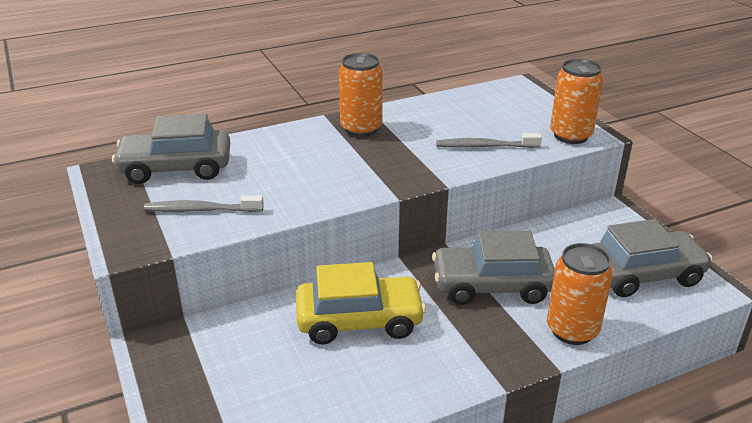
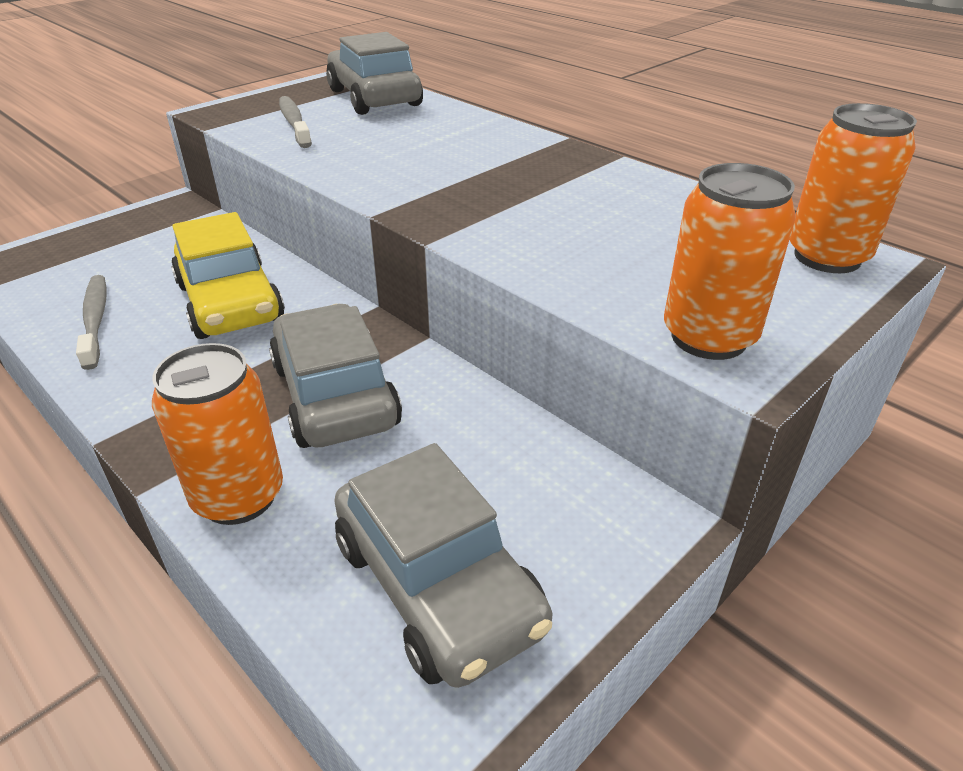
camera: 70 degrees right, 5 degrees up
(361, 129) = (549, 163): orange can -> orange can (827, 257)
(485, 146) = (579, 256): grey toothbrush -> grey toothbrush (95, 320)

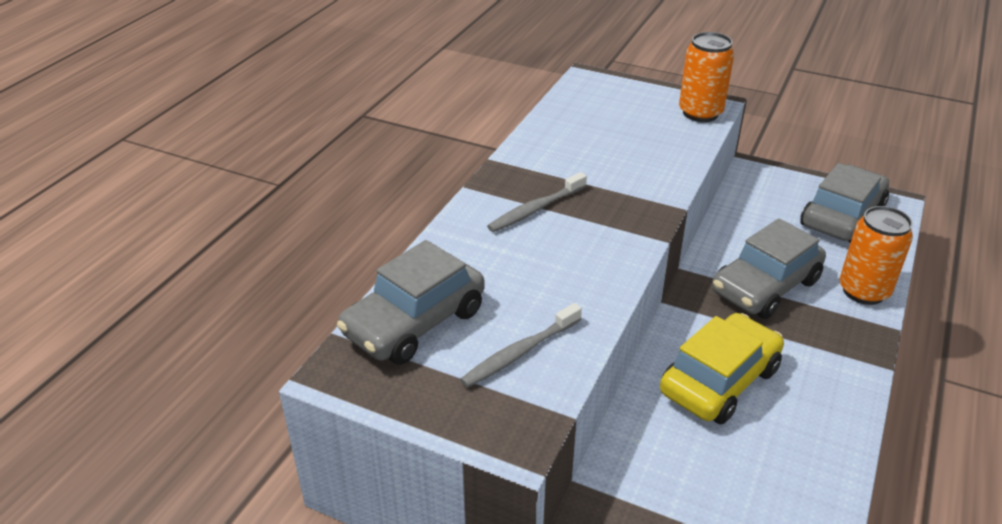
camera: 110 degrees left, 0 degrees up
(95, 320) = (804, 452): grey toothbrush -> grey toothbrush (536, 209)
(827, 257) = (594, 88): orange can -> none

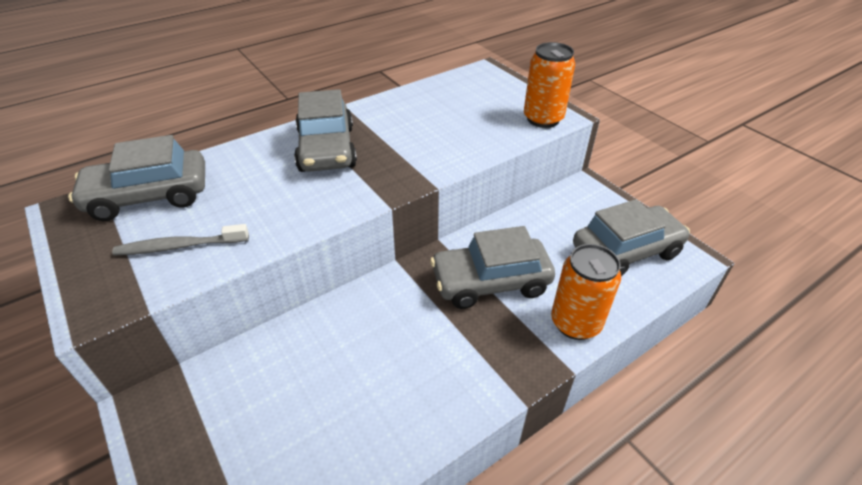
camera: 30 degrees right, 5 degrees up
(536, 209) = (327, 149): grey toothbrush -> grey car
(719, 381) = (366, 341): yellow car -> none

